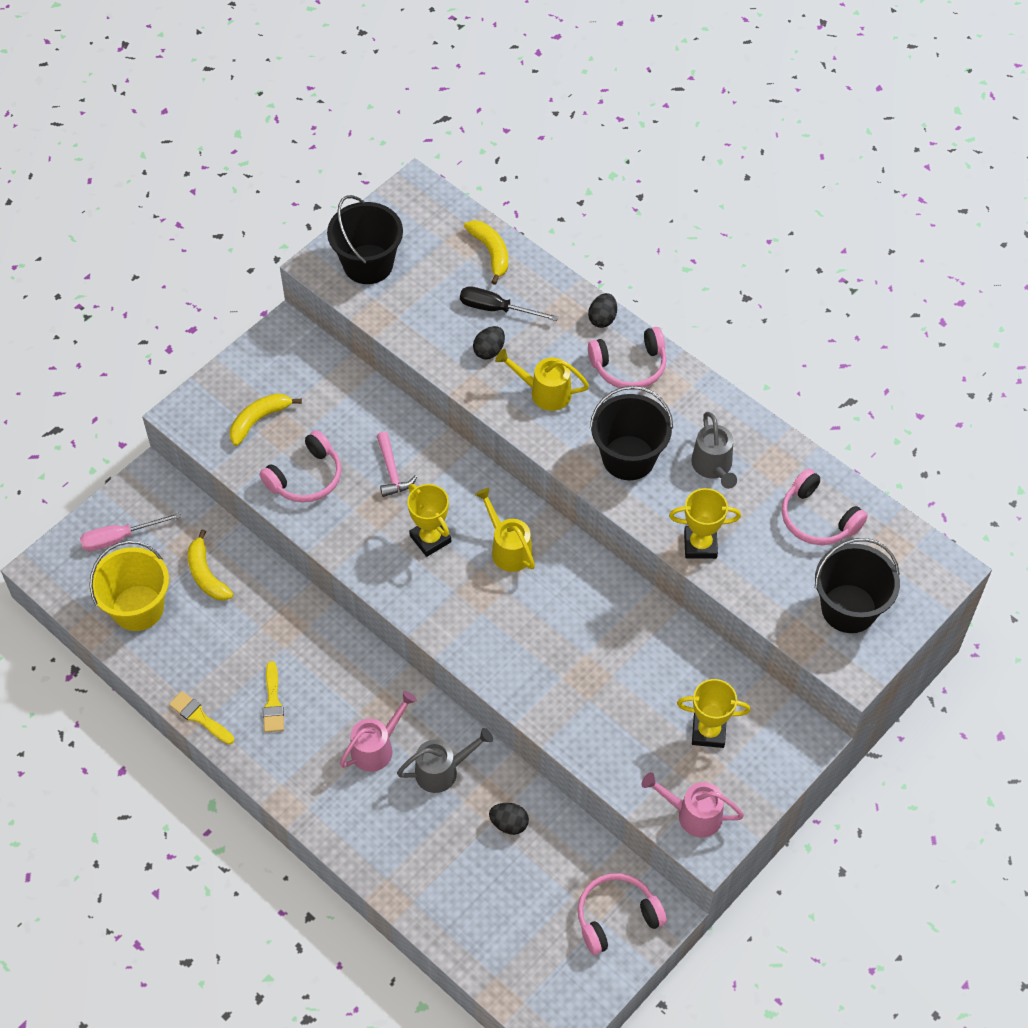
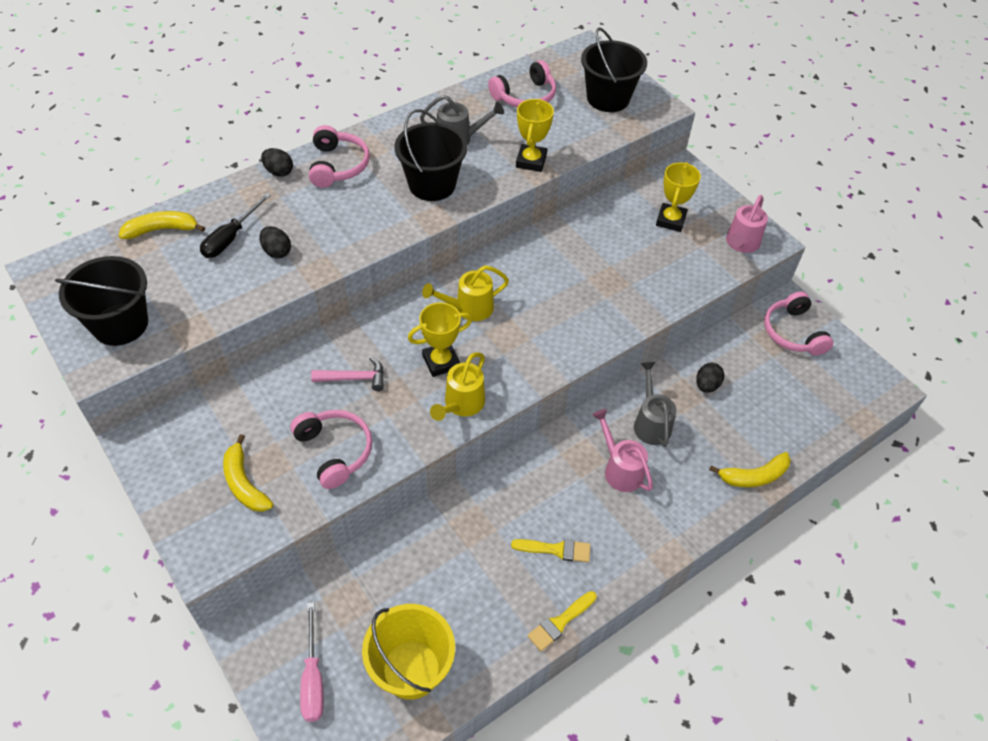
camera: 80 degrees left, 5 degrees down
(206, 575) = (390, 591): yellow banana -> yellow banana (754, 476)
(544, 392) = (341, 223): yellow watering can -> yellow watering can (461, 405)

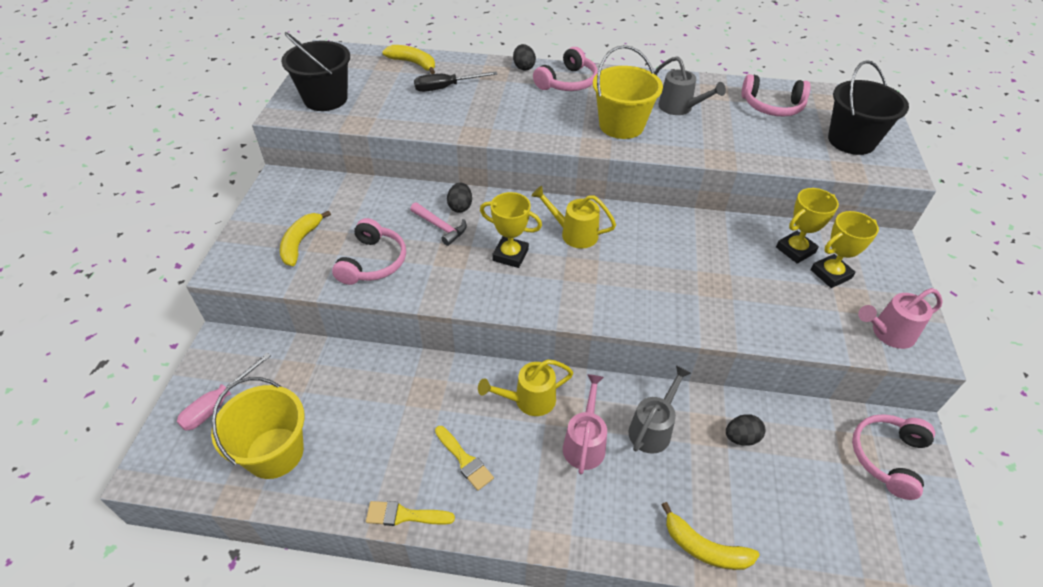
camera: 45 degrees right, 5 degrees down
(277, 251) = (463, 110): black egg -> black egg (460, 207)
(432, 184) = (621, 125): black bucket -> yellow bucket
(461, 405) = (489, 292): yellow watering can -> yellow watering can (528, 400)
(531, 161) = (723, 150): yellow trophy -> yellow trophy (795, 250)

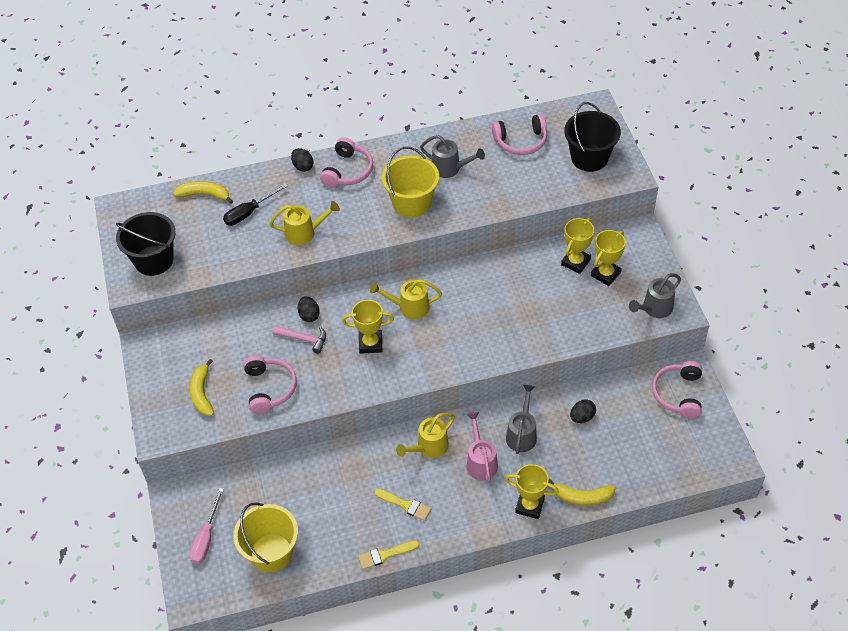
camera: 20 degrees left, 5 degrees up
(491, 119) = (305, 233): none -> yellow watering can
(625, 529) = (529, 506): none -> yellow trophy
(887, 333) = (654, 309): pink watering can -> grey watering can

